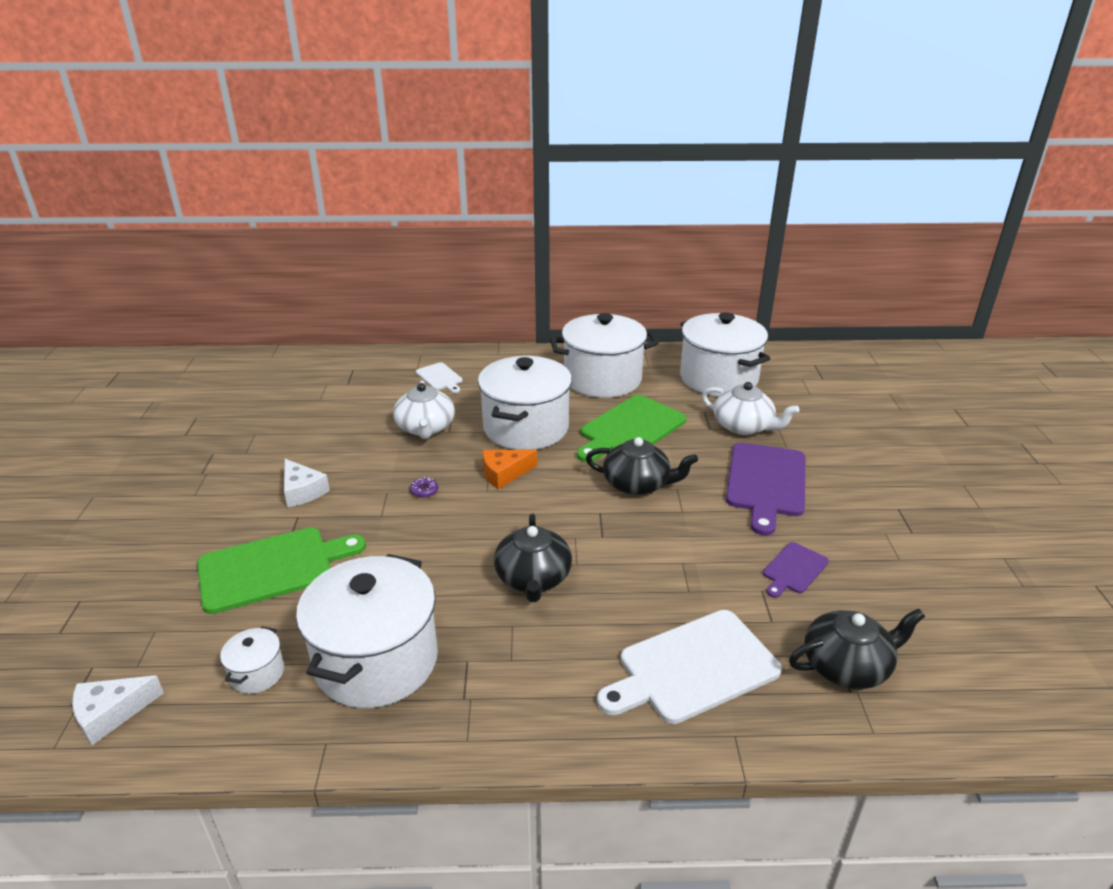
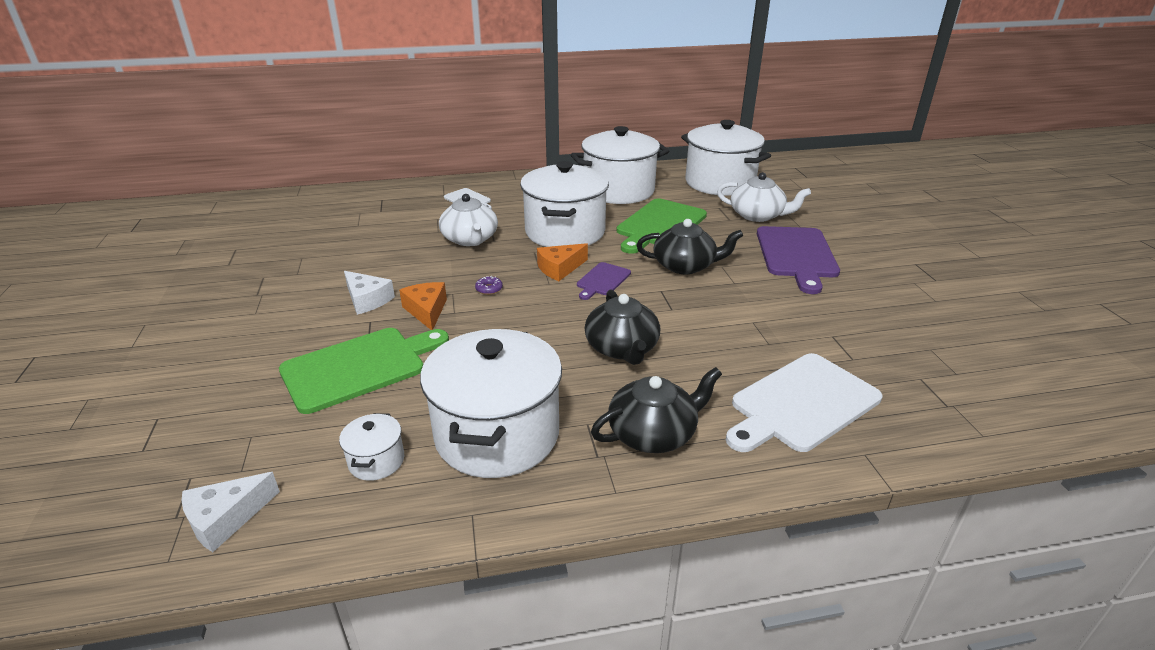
camera: 10 degrees left, 0 degrees up
(355, 510) = (426, 311): none -> orange cheese
(794, 569) = (852, 317): purple cutting board -> purple cutting board (602, 280)
(847, 665) = (934, 386): black teapot -> black teapot (653, 433)

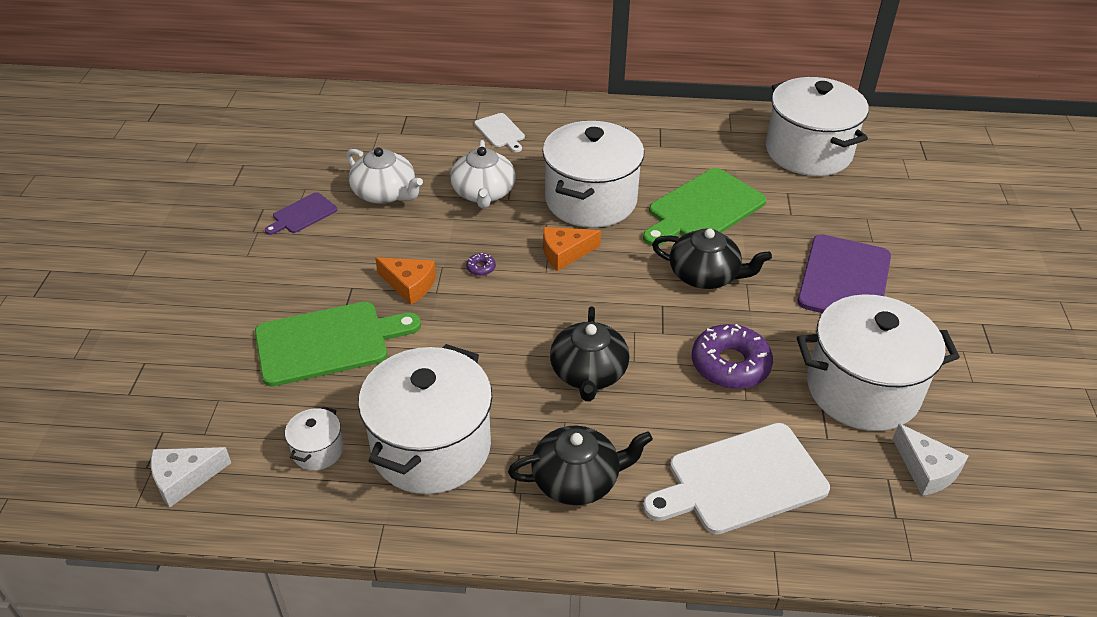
camera: 15 degrees right, 10 degrees up
(367, 300) = (356, 259): white cheese -> white cheese (926, 469)
(426, 311) = (409, 285): orange cheese -> orange cheese turned 120 degrees clockwise
(602, 280) = (604, 279): purple cutting board -> purple cutting board (302, 214)
(619, 190) = (678, 145): white pot -> white pot (862, 389)
(741, 322) = (730, 365): none -> purple donut
(757, 215) = (828, 213): white teapot -> white teapot (385, 193)

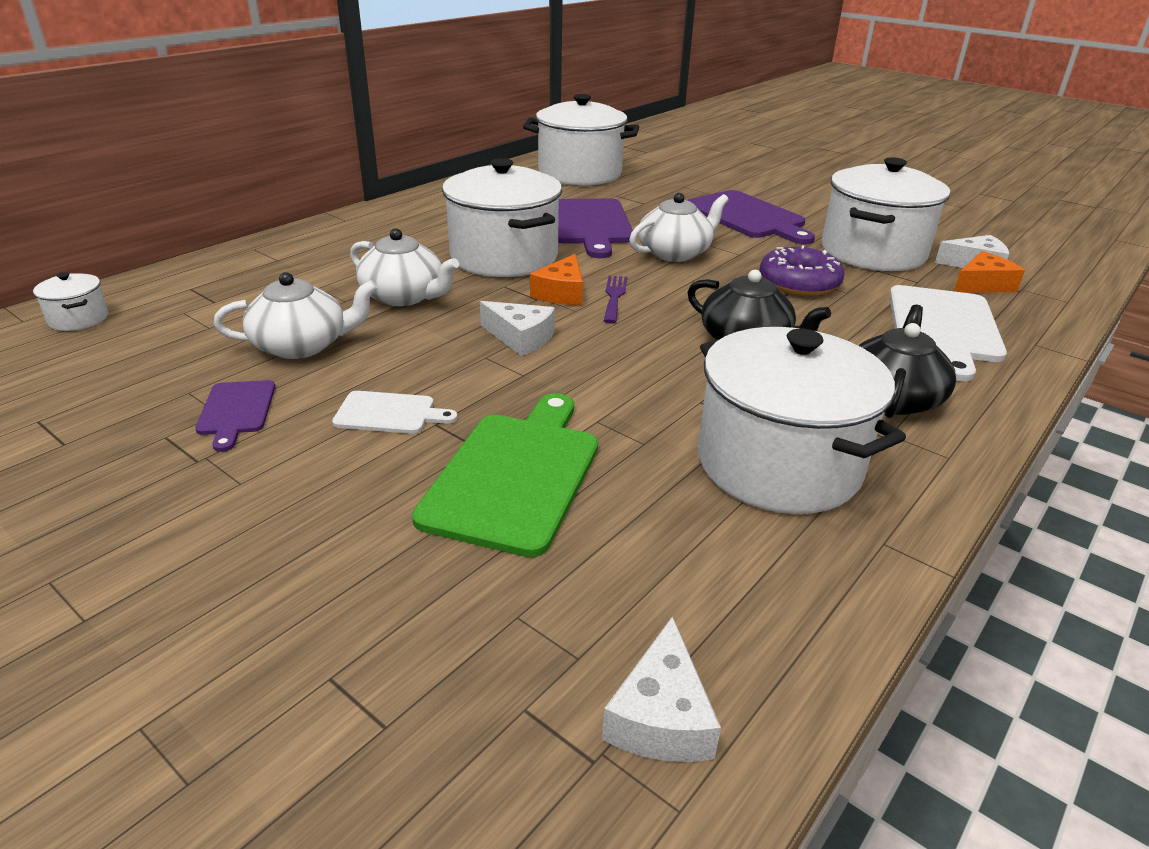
camera: 55 degrees left, 10 degrees down
(318, 451) = (712, 553): white pot -> white pot (78, 319)
(409, 285) = (488, 385): orange cheese -> orange cheese (982, 285)
(481, 268) = (521, 338): purple donut -> white cheese
(500, 132) = (324, 256): white cutting board -> white cutting board (389, 413)
(587, 279) = (614, 297): none -> purple fork
(703, 209) = (589, 224): green cutting board -> purple cutting board
(705, 275) = (675, 253): black teapot -> white teapot

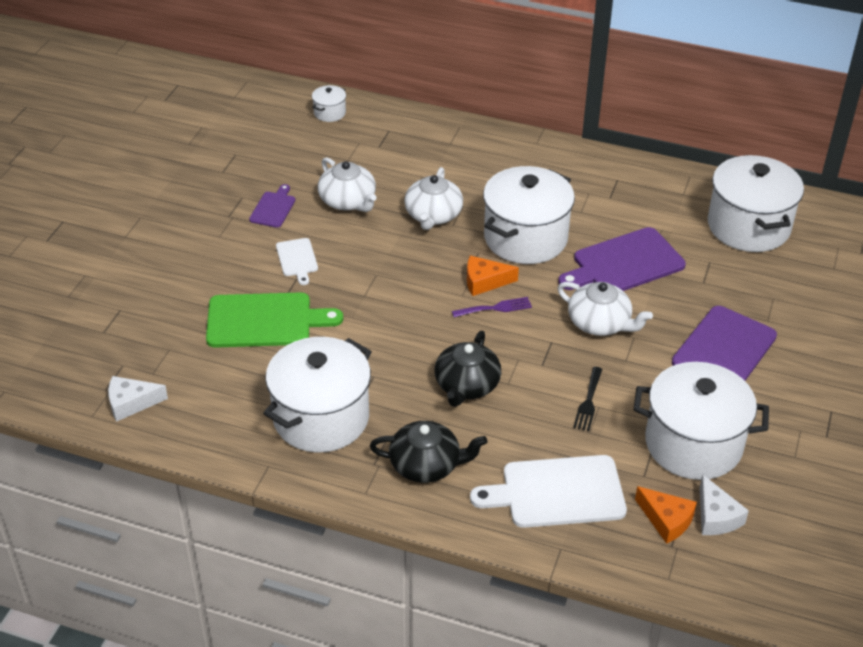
camera: 70 degrees right, 10 degrees up
(236, 411) = (273, 208): purple cutting board -> purple cutting board turned 135 degrees clockwise
(521, 338) = (408, 281): white cheese -> none
(799, 283) = (588, 402): purple donut -> black fork

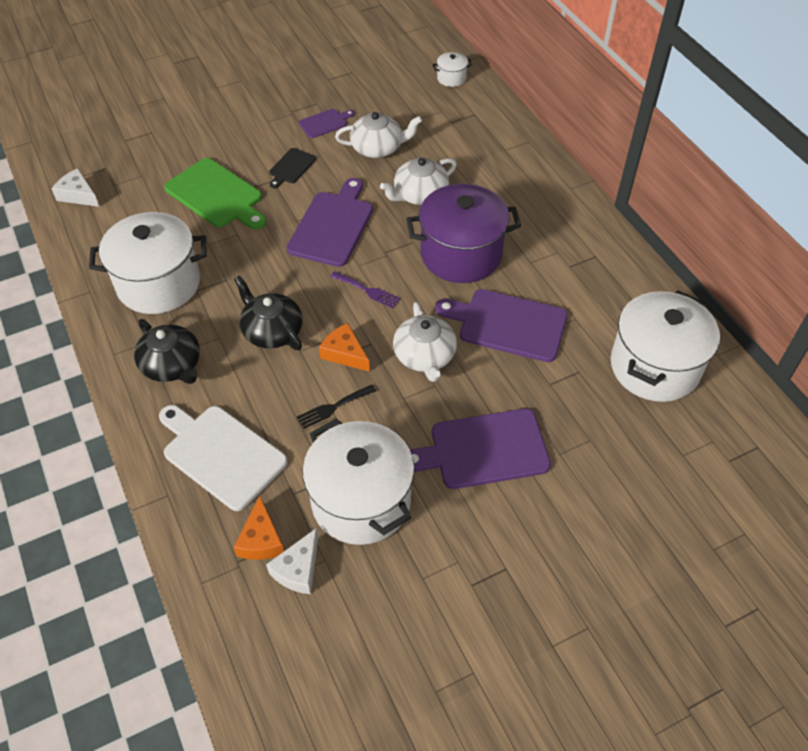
camera: 45 degrees right, 10 degrees up
(297, 259) = (291, 167): white cutting board -> black cutting board
(348, 201) = (378, 148): white teapot -> white teapot turned 105 degrees counterclockwise
(399, 281) = (332, 226): none -> purple cutting board
(466, 385) = (272, 331): black teapot -> black teapot turned 75 degrees clockwise
(484, 282) = (387, 266): orange cheese -> orange cheese (344, 353)
(525, 238) = (461, 254): white pot -> purple pot

